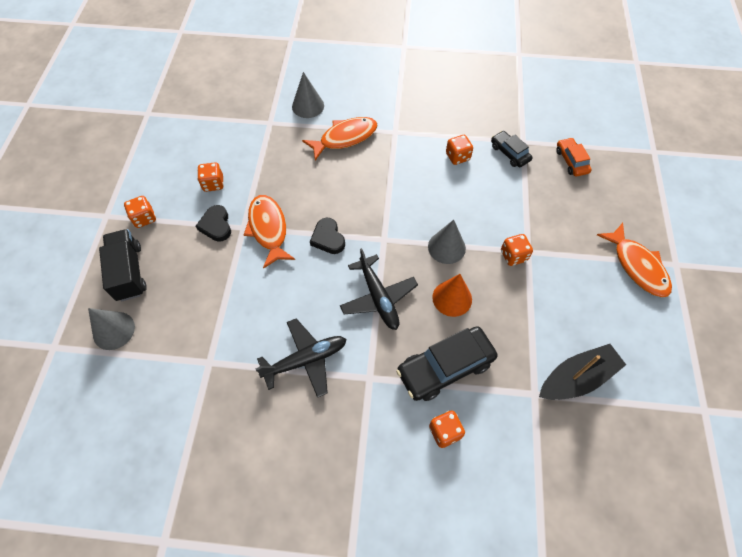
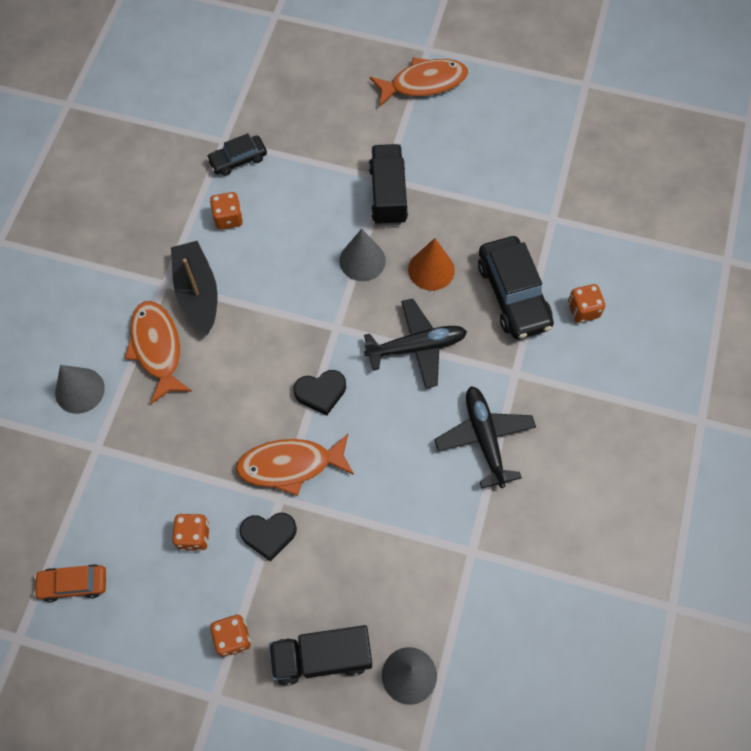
camera: 80 degrees left, 5 degrees up
(513, 256) = (388, 195): orange dice -> black truck
(571, 161) = (268, 99): orange car -> orange car (73, 584)
(577, 378) = (541, 177): black boat -> black boat (197, 292)

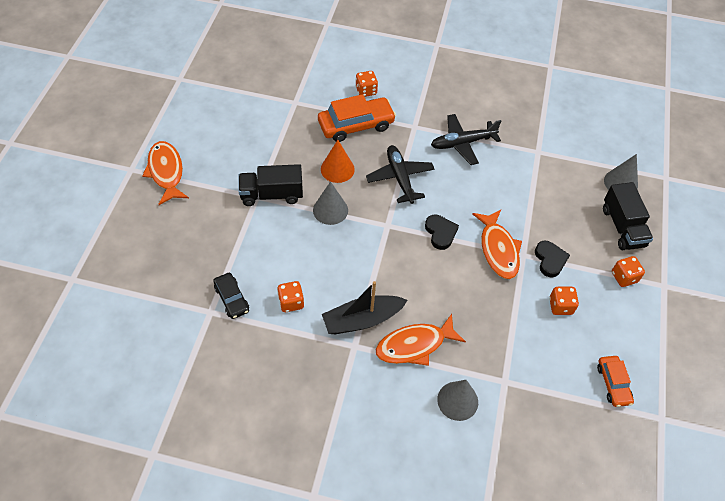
camera: 95 degrees left, 10 degrees down
(513, 294) = (356, 125): black car -> orange car

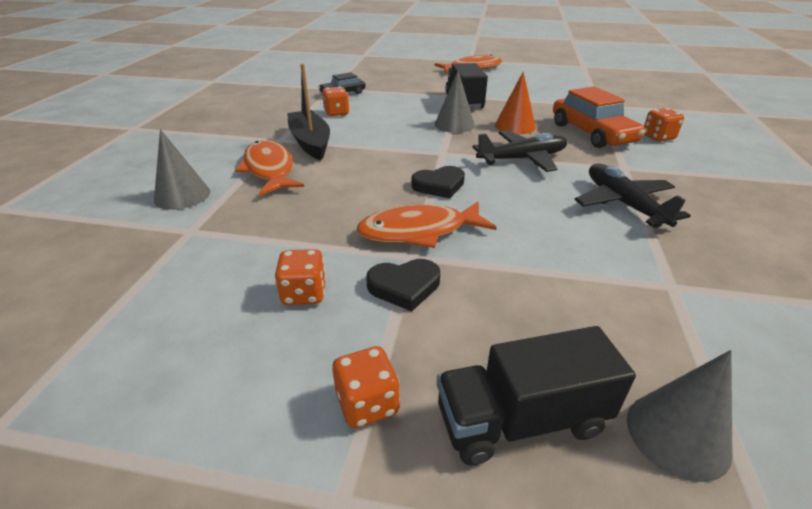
camera: 90 degrees right, 20 degrees down
(613, 384) = (118, 354): orange car -> none

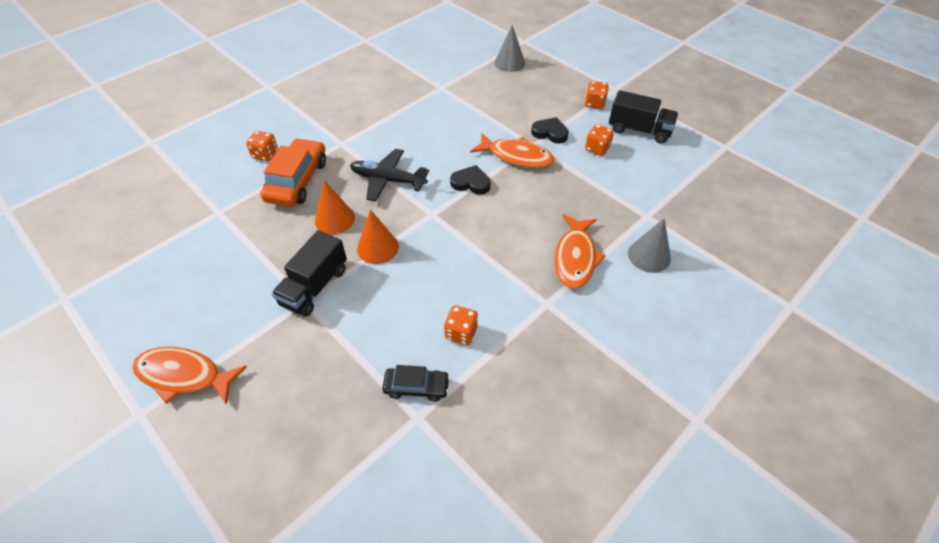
camera: 145 degrees left, 15 degrees up
(310, 142) = (522, 283): black boat -> none
(454, 124) = (377, 247): grey cone -> orange cone
(521, 420) = (549, 82): black truck -> black truck (639, 130)
(623, 204) = (390, 123): black plane -> none

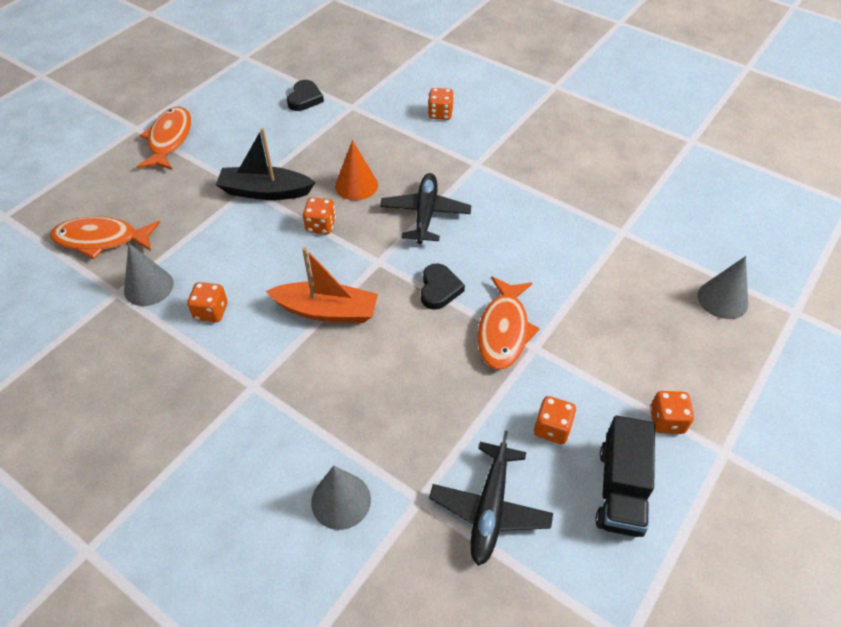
camera: 80 degrees right, 0 degrees up
(297, 181) = (406, 146): orange car -> none
(314, 286) = (265, 191): black truck -> black boat
(377, 247) = (321, 226): orange cone -> orange dice
(416, 387) = (148, 287): black car -> grey cone
(478, 251) = (327, 311): none -> orange boat
(550, 133) = (569, 365): black heart -> black heart (305, 98)
(575, 258) = (327, 410): orange fish -> orange fish (101, 239)
(653, 185) = (490, 509): none -> black plane

